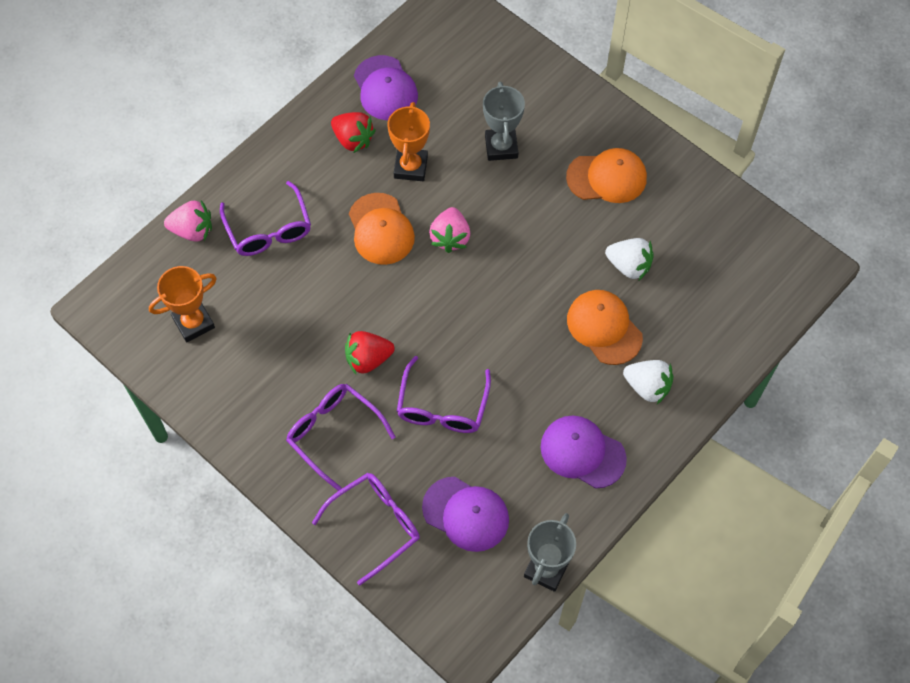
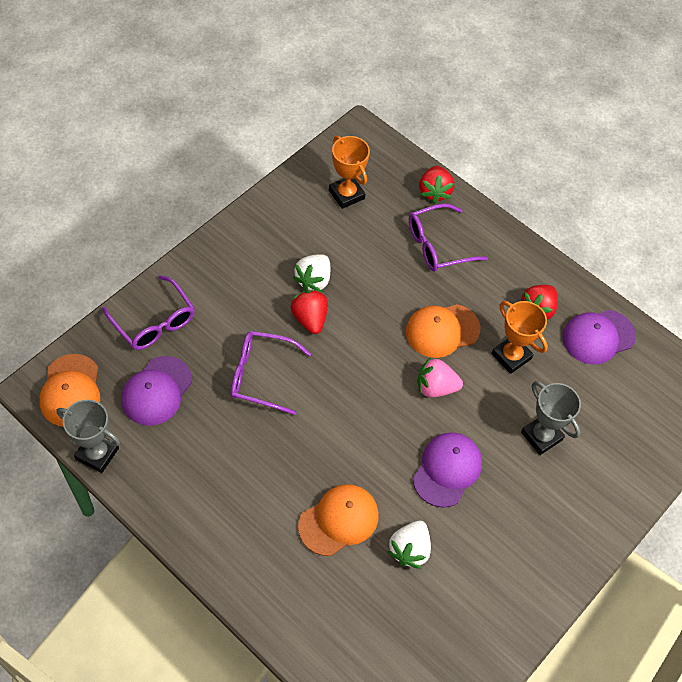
camera: 85 degrees right, 5 degrees down
(192, 230) = (434, 192): pink strawberry -> red strawberry
(333, 433) = (240, 292): purple glasses -> none
(410, 167) = (511, 356): orange trophy -> orange trophy turned 45 degrees clockwise
(501, 147) = (541, 436): grey trophy -> grey trophy turned 60 degrees clockwise
(582, 452) = (207, 491): purple cap -> purple cap (447, 470)
(607, 177) = (513, 535): orange cap -> orange cap (71, 391)
(647, 387) = (273, 557): white strawberry -> white strawberry (313, 280)

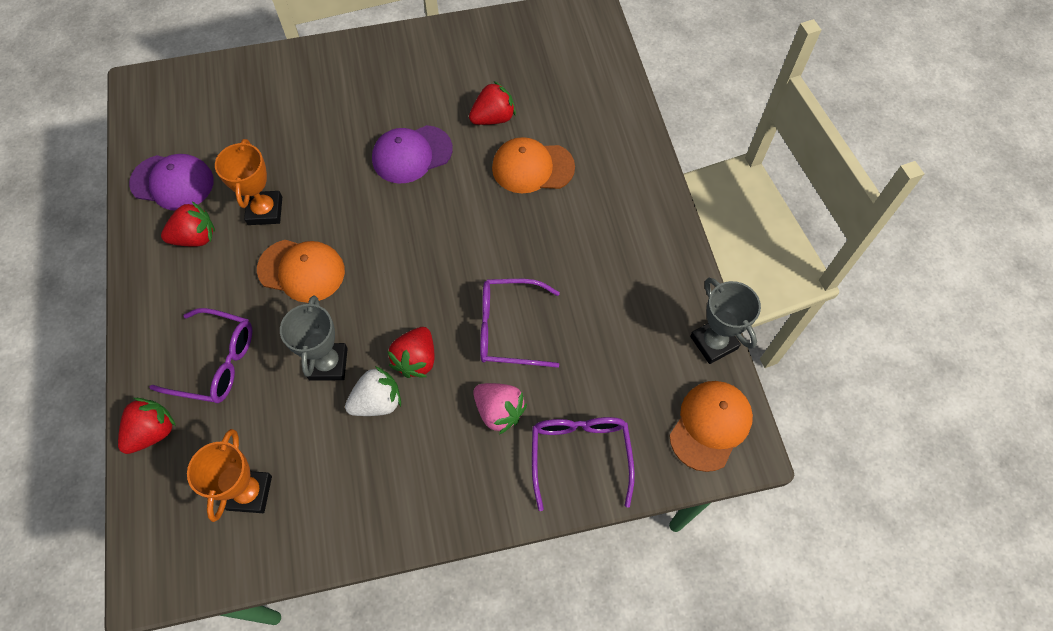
camera: 140 degrees left, 5 degrees up
(156, 391) = (621, 373): purple cap -> none
(261, 375) = (508, 328): purple glasses -> purple glasses turned 135 degrees clockwise
(409, 549) = (493, 118): white strawberry -> red strawberry
(435, 387) = (358, 223): pink strawberry -> pink strawberry (499, 411)
(541, 436) = (310, 135): grey trophy -> grey trophy (328, 364)

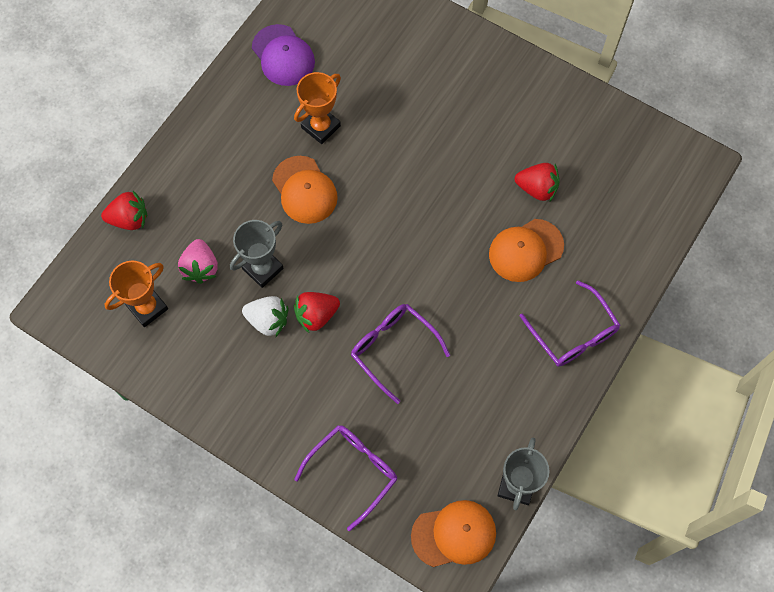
camera: 45 degrees right, 5 degrees up
(195, 237) = (262, 109): red strawberry -> none
(216, 362) = (200, 207): purple glasses -> purple glasses (573, 333)
(412, 154) = (453, 168): purple cap -> none
(499, 411) = (333, 396): pink strawberry -> pink strawberry (200, 267)
(532, 167) = (525, 250): orange cap -> orange cap turned 75 degrees counterclockwise

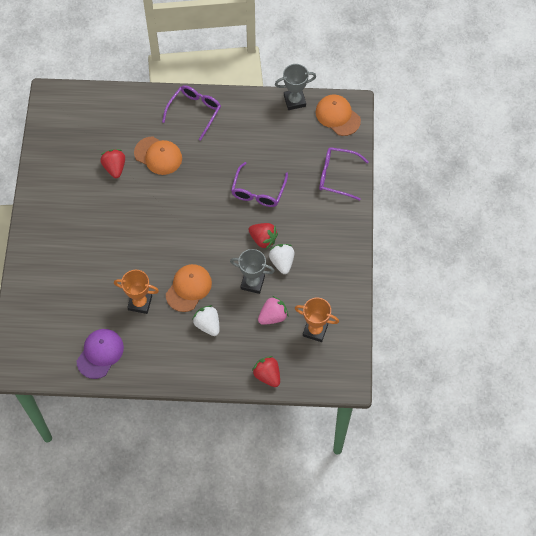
camera: 120 degrees left, 5 degrees down
(241, 187) = (207, 325): none -> white strawberry

